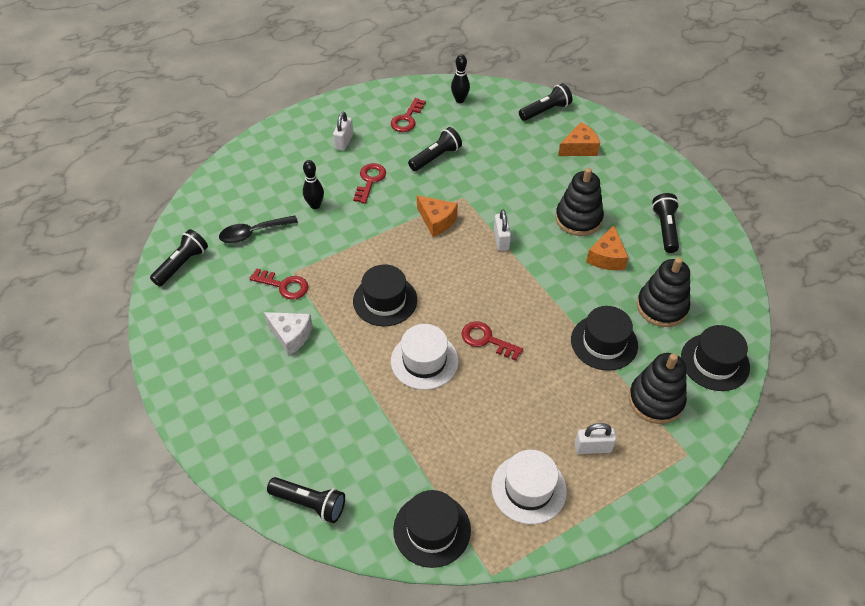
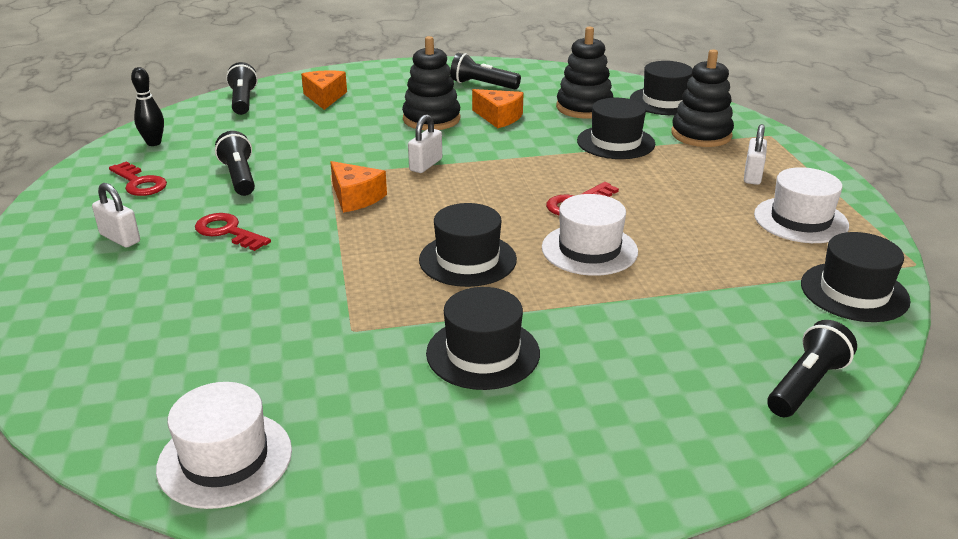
camera: 70 degrees left, 20 degrees down
(182, 264) = (225, 459): black flashlight -> white hat
(252, 233) = (227, 359): black spoon -> none
(284, 285) = (374, 343): red key -> none
(291, 335) = (483, 353): white cheese -> black hat
(315, 205) = (227, 286): black bowling pin -> none
(437, 221) = (355, 198): orange cheese -> orange cheese turned 75 degrees clockwise
(501, 240) = (426, 165): white padlock -> white padlock turned 75 degrees counterclockwise

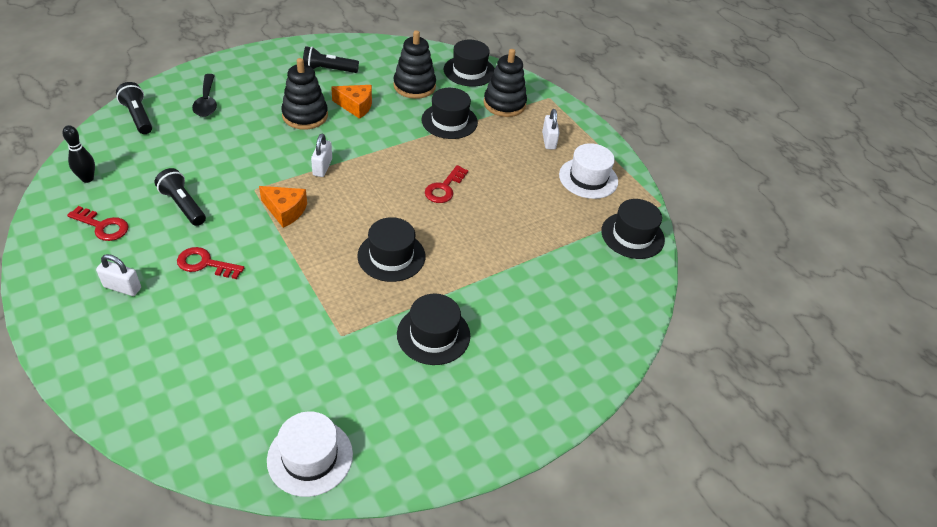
camera: 25 degrees left, 15 degrees up
(325, 97) = (206, 102): orange cheese -> black spoon
(589, 249) = (467, 230): white hat -> none
(806, 385) = (623, 315): black flashlight -> none

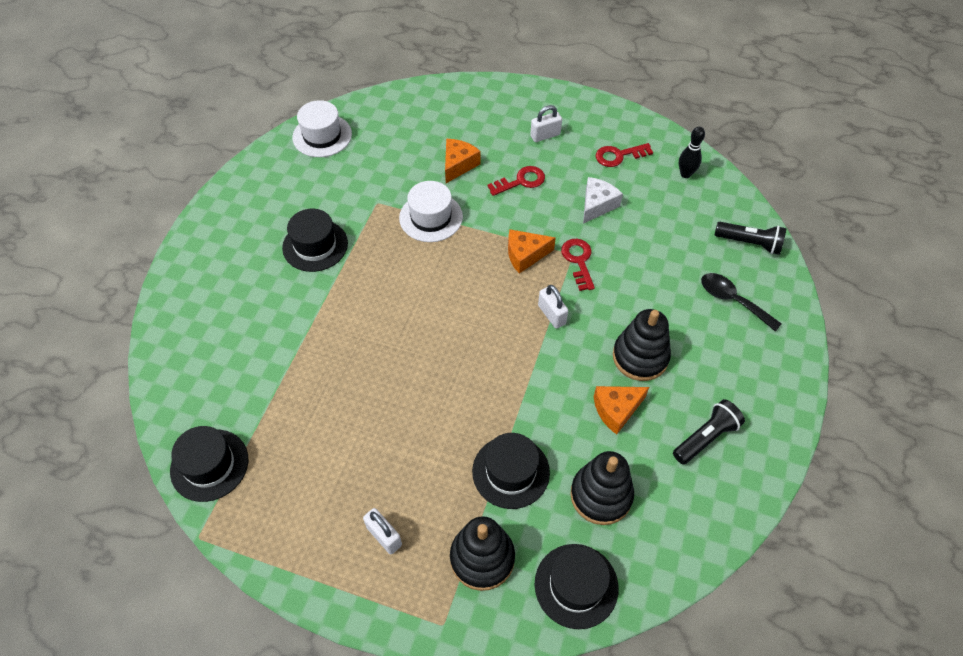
camera: 145 degrees right, 10 degrees up
(183, 205) = (597, 205): black flashlight -> white cheese
(230, 317) = (458, 165): none -> orange cheese
(391, 256) = (405, 279): black hat -> none
(444, 188) = (429, 377): red key -> red key (578, 260)
(588, 178) = (301, 511): white hat -> white hat (431, 217)

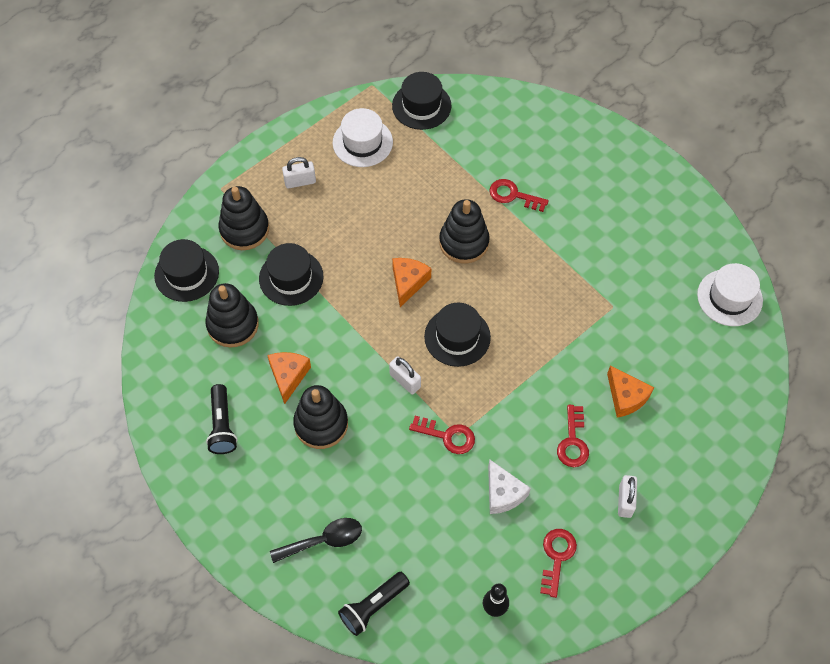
camera: 120 degrees right, 5 degrees up
(294, 323) = (513, 195): none -> red key
(315, 245) = (588, 239): black hat -> black hat (457, 337)
(374, 338) = (464, 242): none -> black stacking toy
(431, 217) = (570, 341): white hat -> white hat (362, 142)
(525, 255) = (481, 395): orange cheese -> orange cheese (408, 282)
(551, 315) = (405, 381): white padlock -> white padlock turned 45 degrees clockwise

